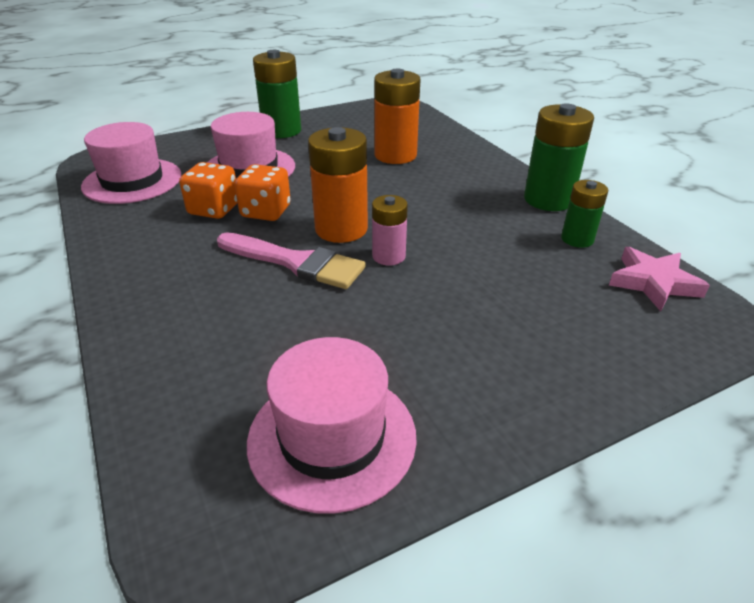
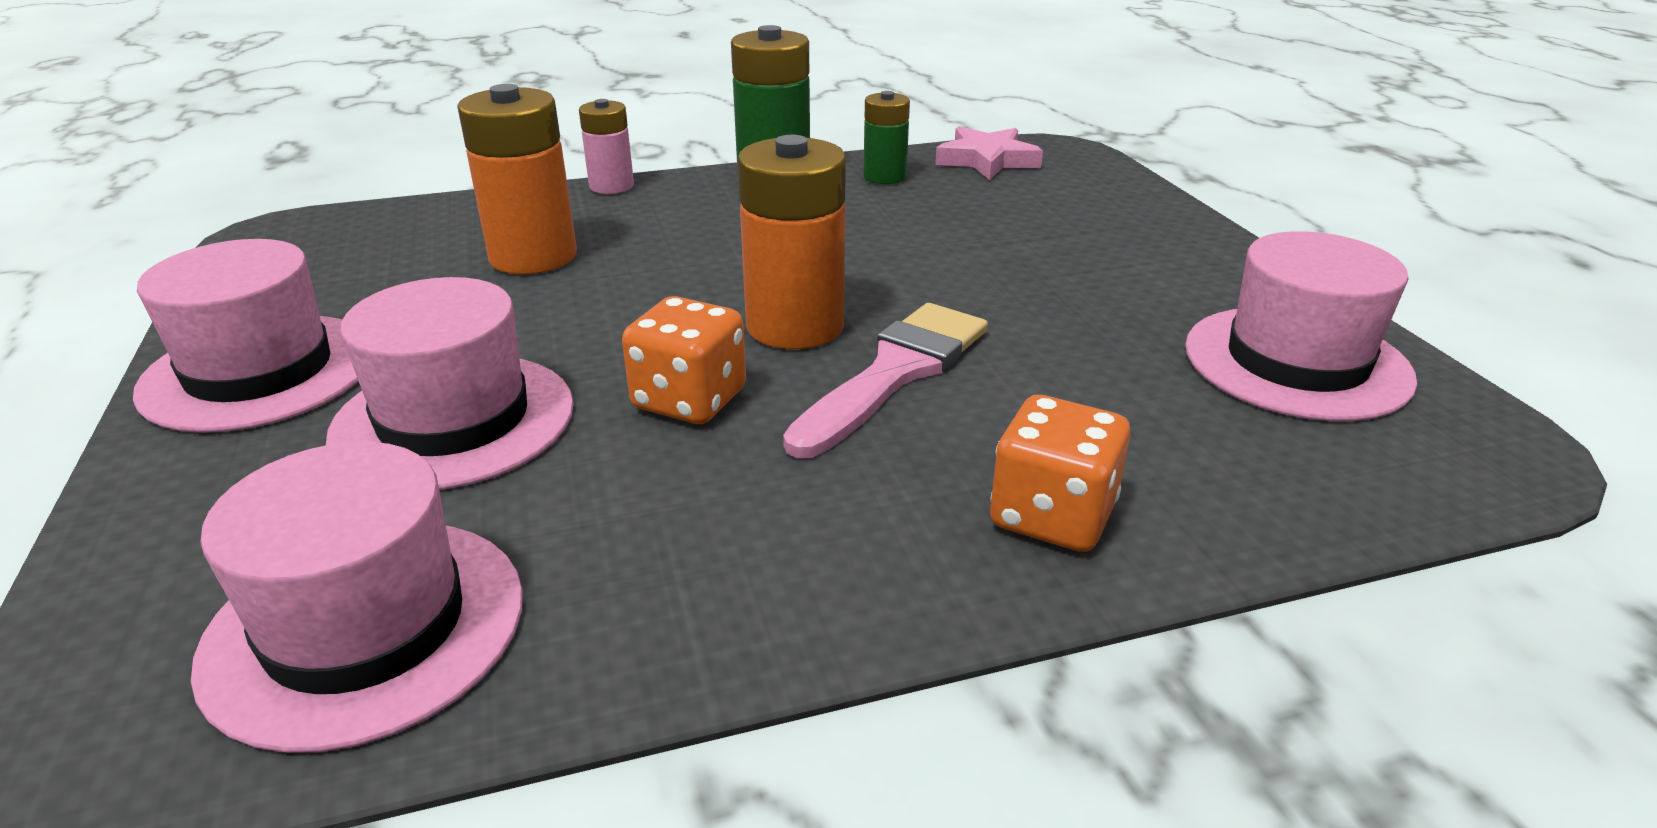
camera: 80 degrees left, 5 degrees down
(214, 209) = (641, 467): orange dice -> orange dice (1052, 516)
(281, 131) = (259, 372): green battery -> pink hat
(388, 256) = (895, 294): pink battery -> pink battery (611, 186)

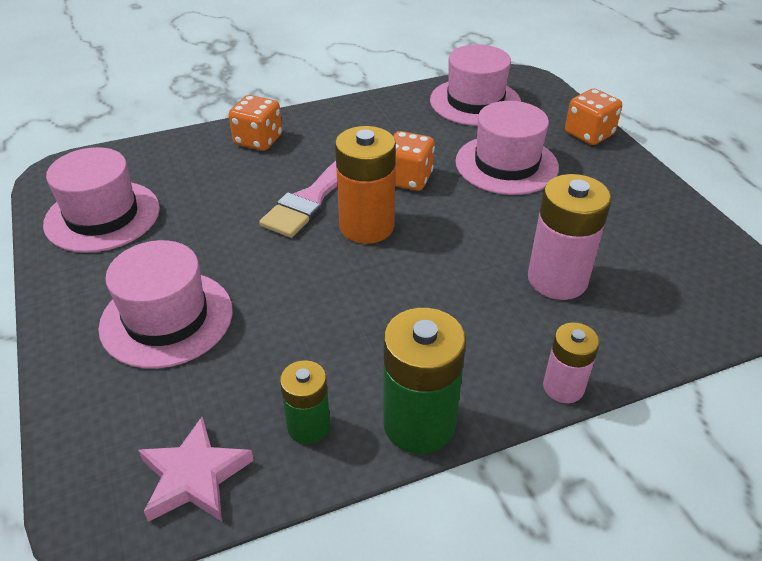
camera: 175 degrees right, 10 degrees up
(168, 486) = (589, 134): none -> orange dice
(259, 372) = (621, 183): pink hat -> pink hat (167, 318)
(533, 256) = (557, 279): orange battery -> pink battery

